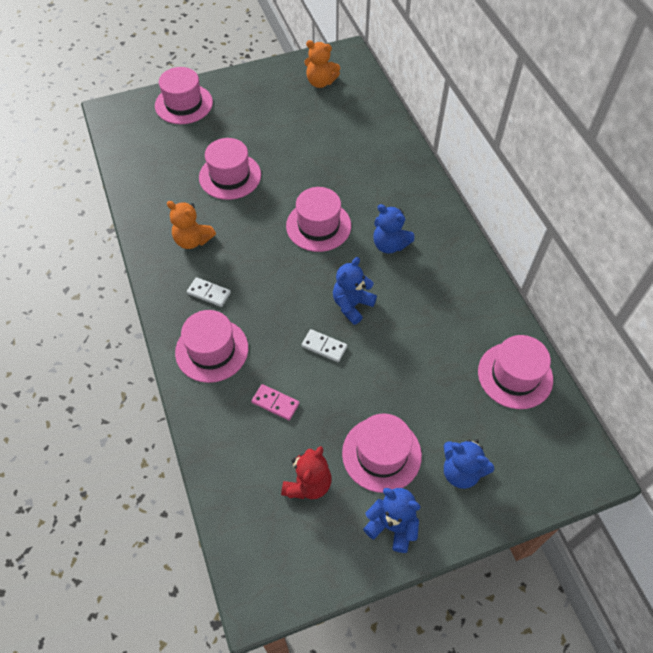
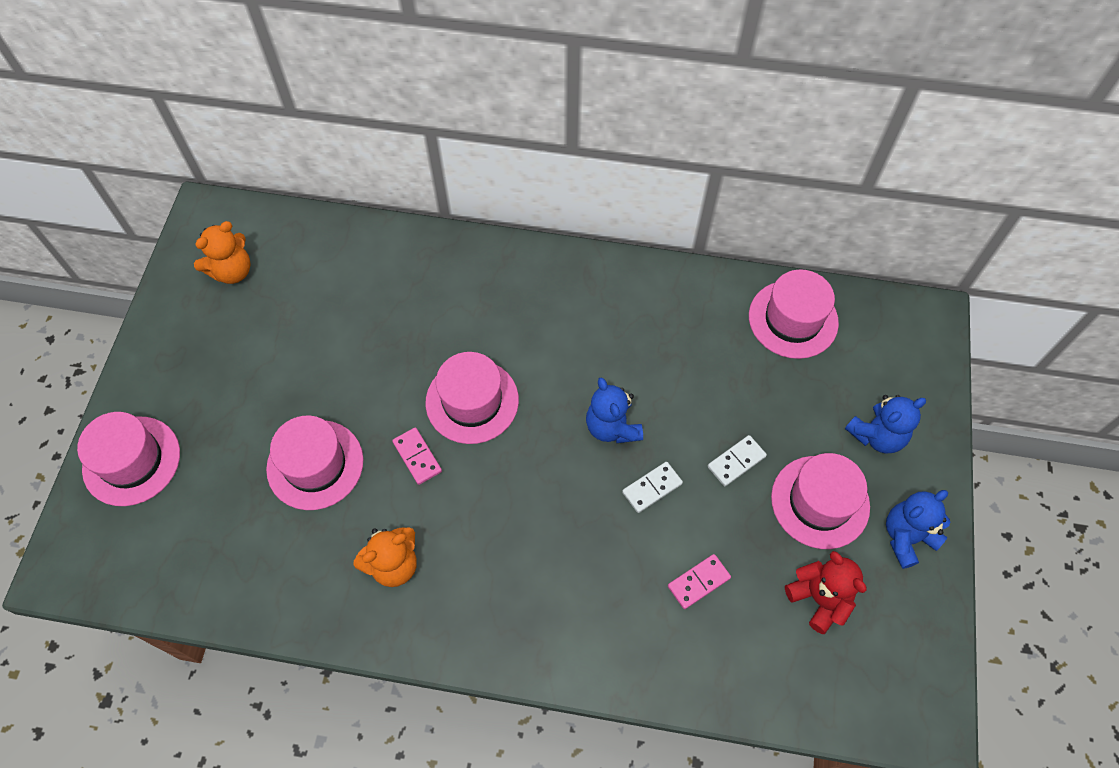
camera: 60 degrees left, 5 degrees up
(209, 293) = (494, 584): white domino -> white domino (736, 462)
(212, 350) = (583, 621): pink hat -> none
(265, 218) = (417, 457): none -> pink domino
(389, 245) = (552, 340): blue teddy bear -> none

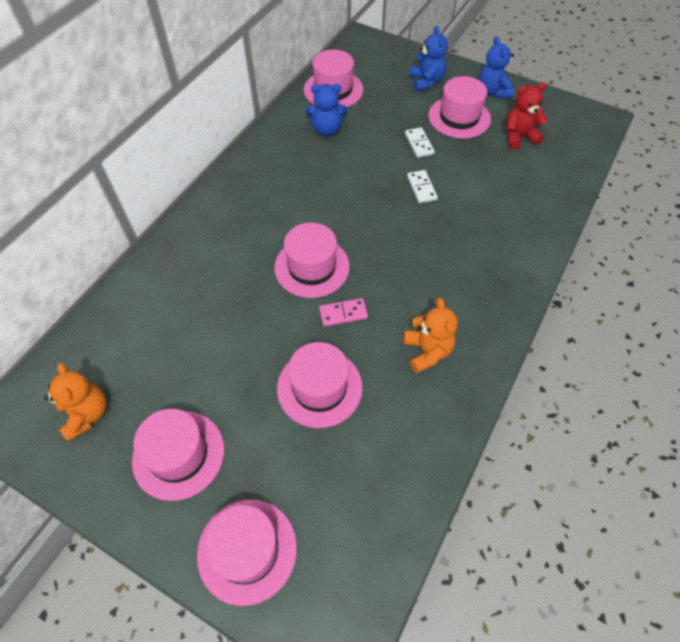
camera: 70 degrees left, 5 degrees down
(210, 365) = (178, 454): none -> pink hat
(612, 427) = (369, 195): blue teddy bear -> blue teddy bear (327, 129)
(698, 582) = (493, 185): pink domino -> none

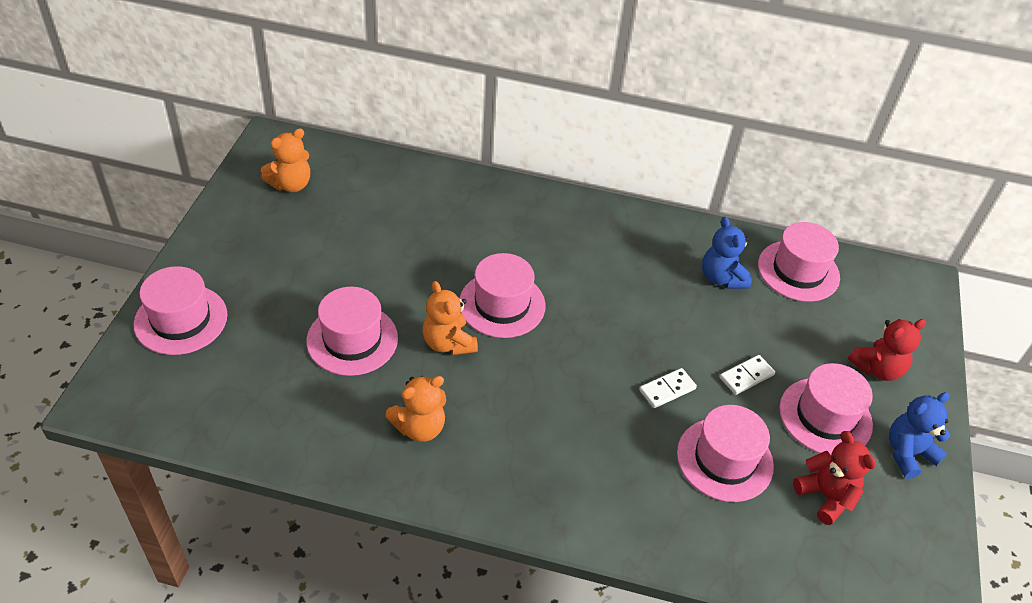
camera: 70 degrees right, 10 degrees down
(178, 454) = (263, 252): pink hat -> pink hat (724, 459)
(343, 313) = (448, 343): pink domino -> orange teddy bear
(426, 82) = (877, 368): blue teddy bear -> red teddy bear

